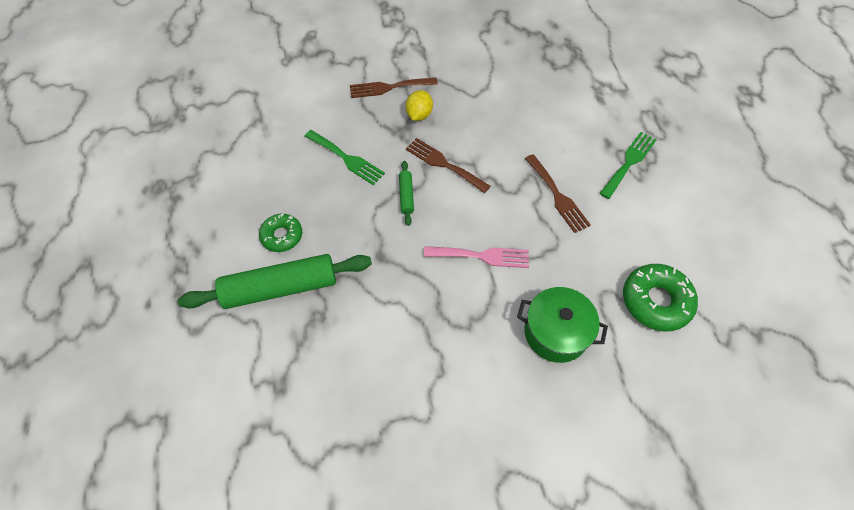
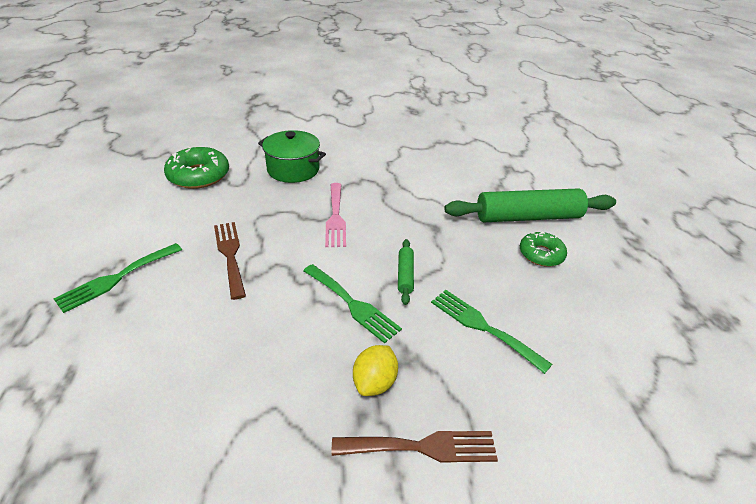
camera: 175 degrees left, 20 degrees down
(444, 164) = (352, 304): brown fork -> green fork
(482, 256) = (335, 217): pink fork -> pink fork turned 105 degrees counterclockwise

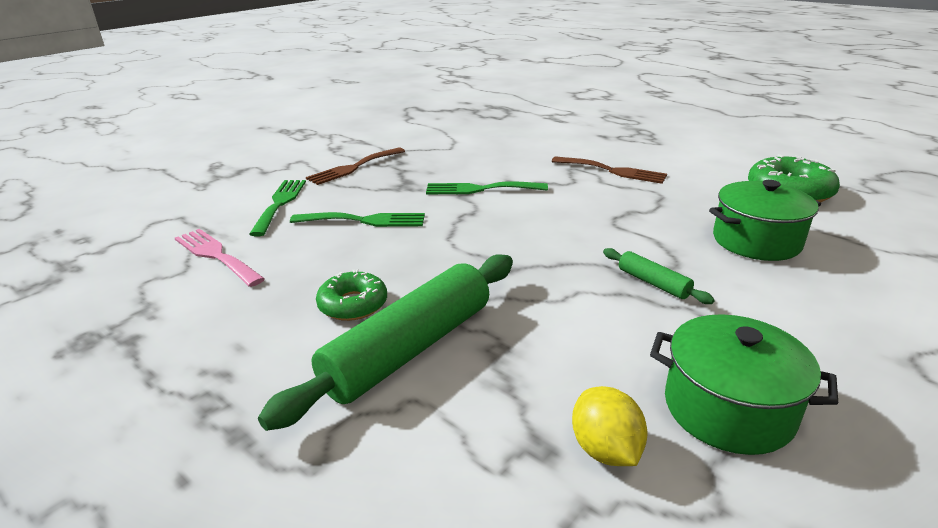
camera: 140 degrees right, 10 degrees down
(116, 278) = (636, 139): green fork -> green fork (280, 203)
(335, 217) = (608, 226): pink fork -> pink fork (216, 255)
(374, 382) = (410, 172): yellow lemon -> yellow lemon (605, 449)
(405, 275) = (470, 219): green rolling pin -> green rolling pin (653, 283)
(436, 147) = (728, 408): none -> green pot

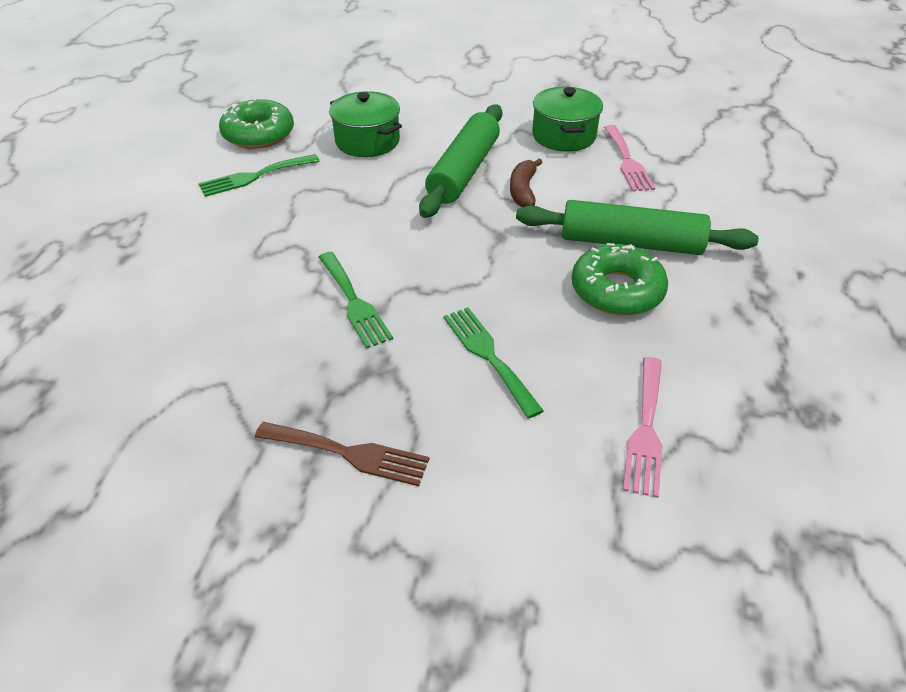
camera: 120 degrees left, 15 degrees up
(280, 203) = (506, 460): green fork -> green fork (254, 176)
(353, 304) = (617, 290): green donut -> green donut, size x1.57
(582, 311) = (523, 190): none -> brown banana
(605, 449) = (627, 161): yellow lemon -> pink fork
(613, 171) = (251, 227): brown fork -> none
(653, 283) = (464, 171): green rolling pin -> green rolling pin, size x2.23

